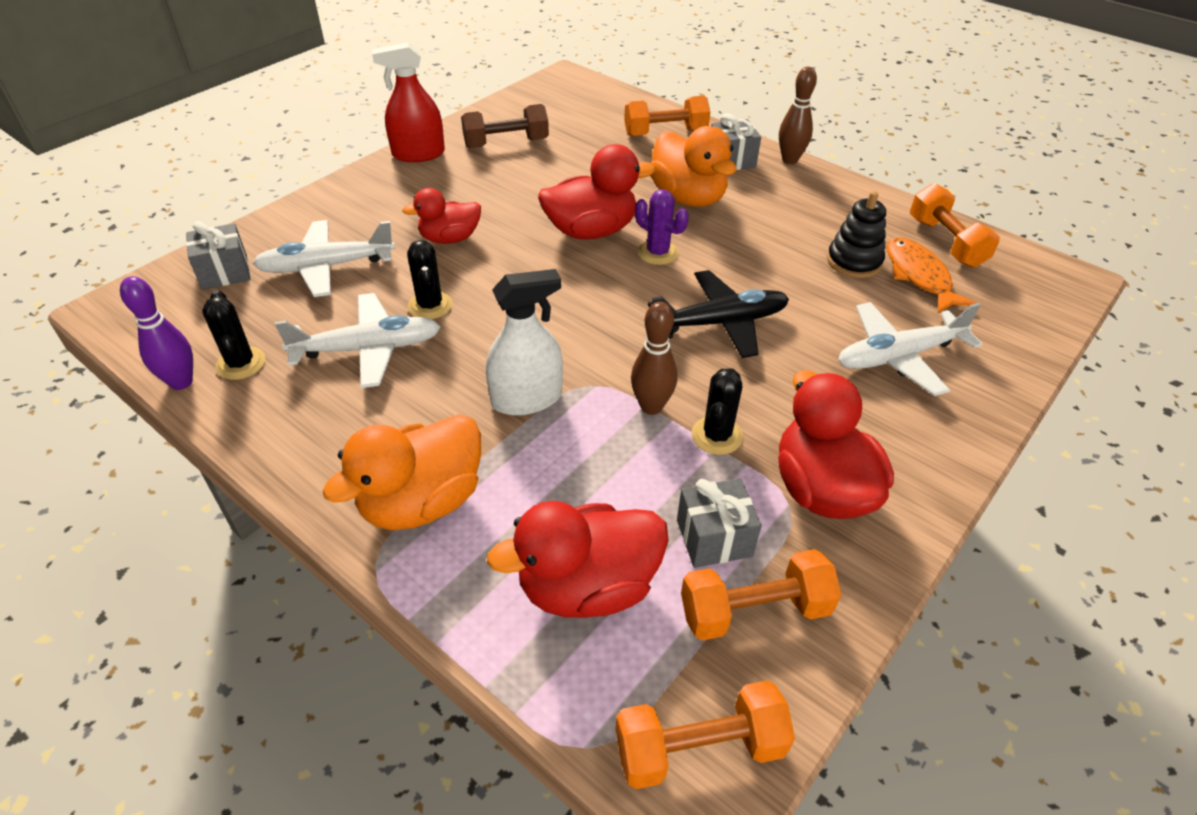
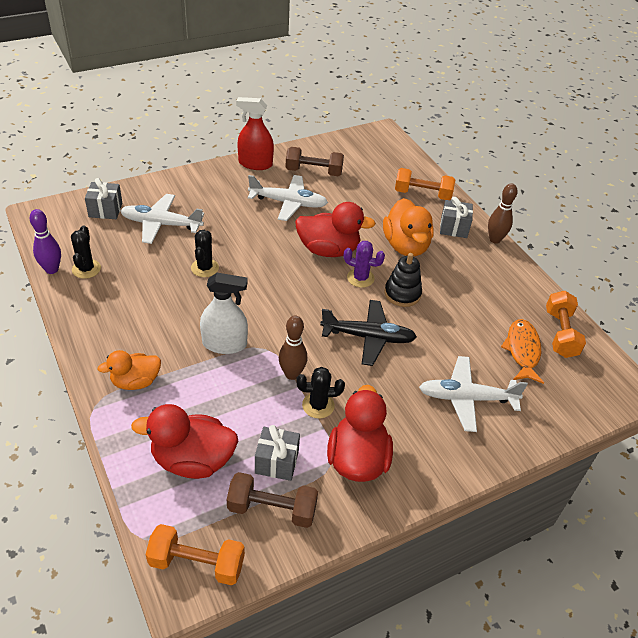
camera: 20 degrees right, 0 degrees up
(367, 349) = (156, 283): white plane -> white plane (288, 203)
(422, 502) = (135, 381): orange duck -> orange duck, size x0.64
(450, 238) = (240, 228): red duck -> none
(657, 253) = (360, 278): purple cactus -> purple cactus turned 45 degrees counterclockwise
(717, 436) = (318, 405): black cactus -> black cactus turned 45 degrees clockwise
(754, 610) = (272, 509): orange dumbbell -> brown dumbbell
(854, 261) = (485, 326): black stacking toy -> black stacking toy (402, 294)

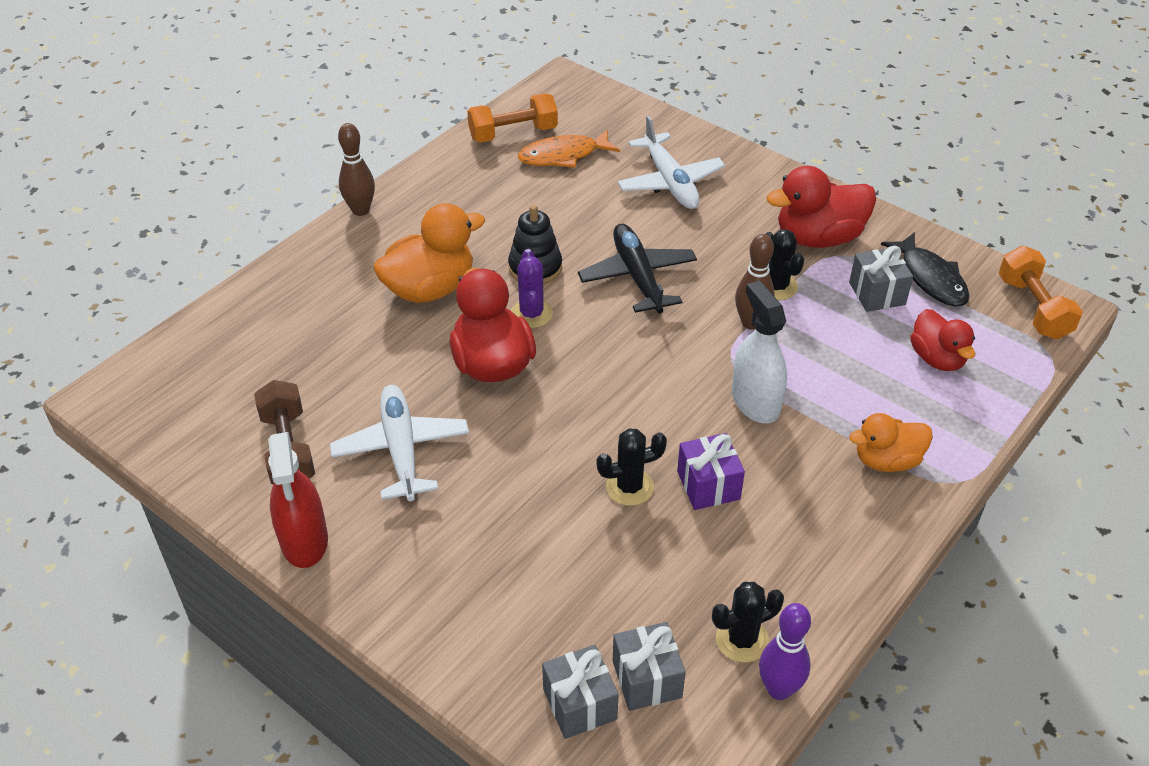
camera: 110 degrees left, 0 degrees up
(135, 381) = (887, 460): orange duck -> orange duck turned 120 degrees clockwise
(161, 224) = (565, 595): white plane -> none
(182, 297) = (708, 485): none -> purple gift
(192, 460) = (937, 358): red duck -> red duck, size x0.64
(272, 509) = (930, 278): brown dumbbell -> black fish
(422, 194) = (286, 302): orange dumbbell -> none
(453, 228) = (356, 252): grey gift -> grey gift (647, 679)

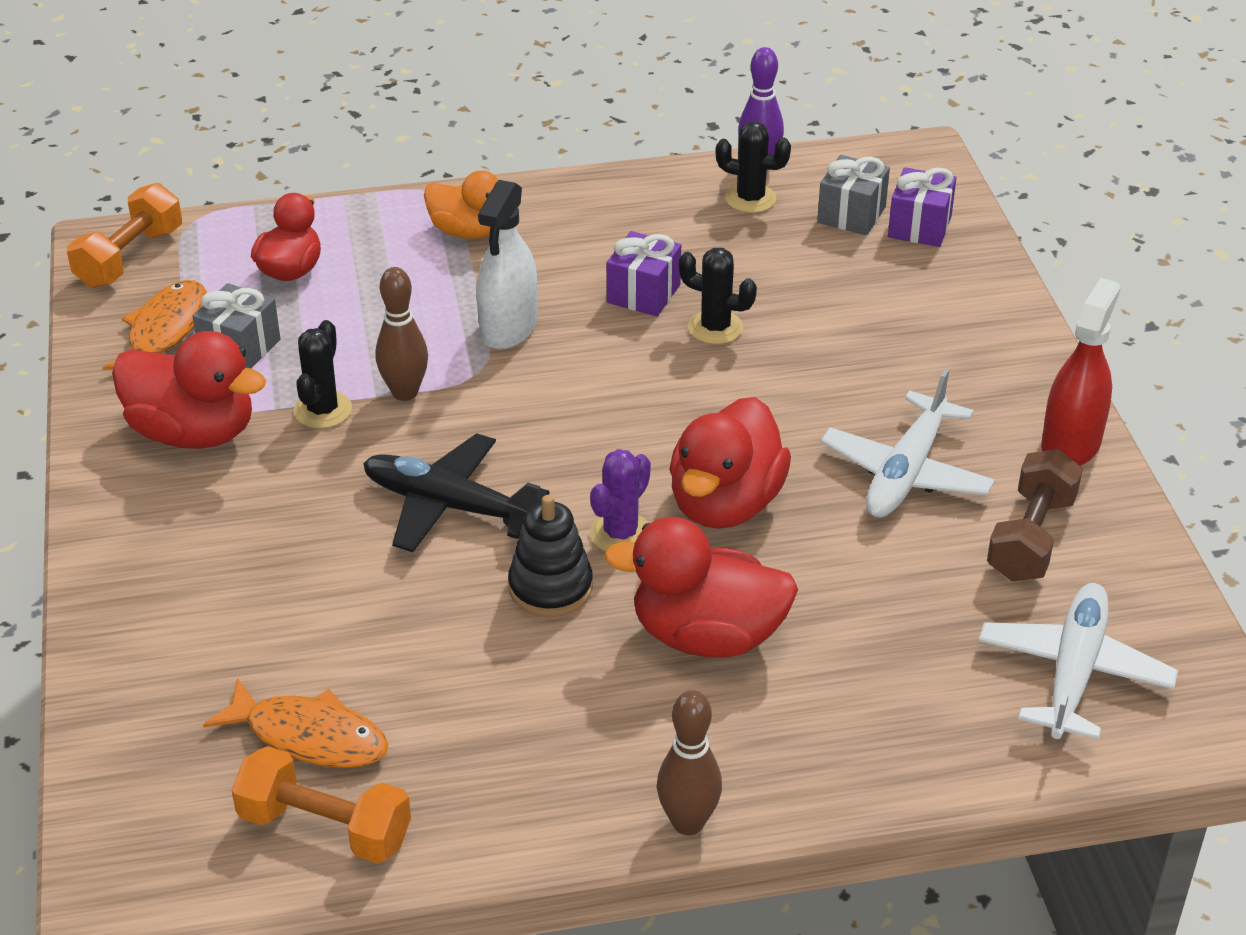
camera: 140 degrees left, 5 degrees down
(430, 288) = (707, 636): orange duck -> red duck
(580, 704) = (919, 227): grey gift -> purple gift
(637, 277) = (450, 506): black plane -> black plane turned 90 degrees clockwise
(670, 182) = (237, 604): white plane -> white plane (1073, 672)
(930, 278) = (165, 331): black fish -> orange fish

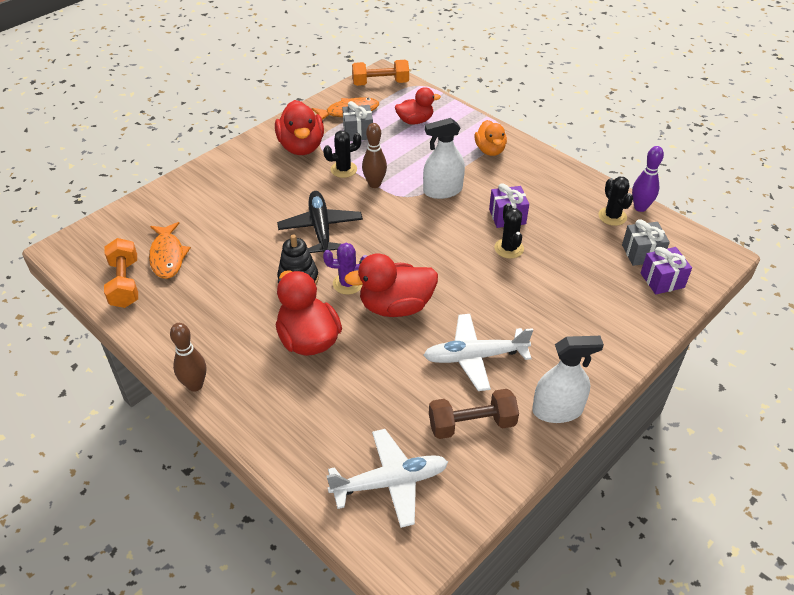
camera: 55 degrees right, 5 degrees up
(1070, 444) = (557, 410): red spray bottle -> white spray bottle

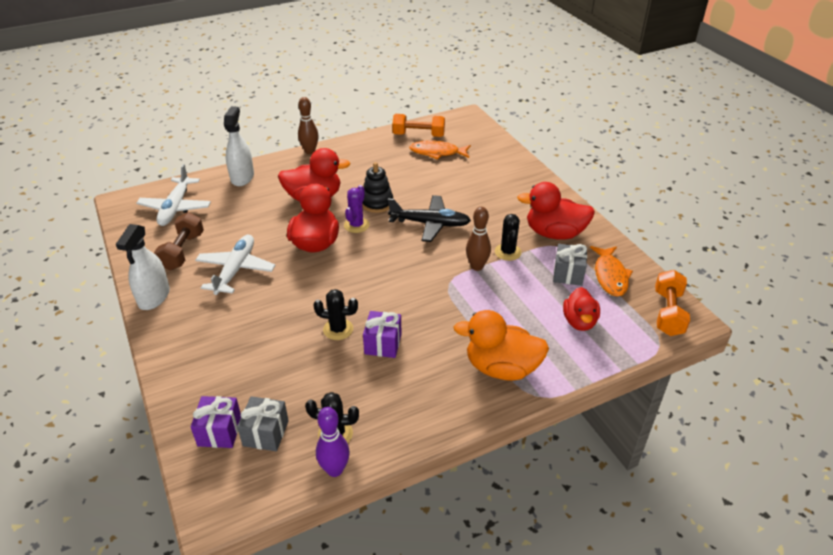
camera: 110 degrees right, 5 degrees down
(442, 191) = (446, 309): white spray bottle -> white spray bottle (242, 177)
(490, 150) = (501, 368): orange duck -> orange duck, size x1.55

